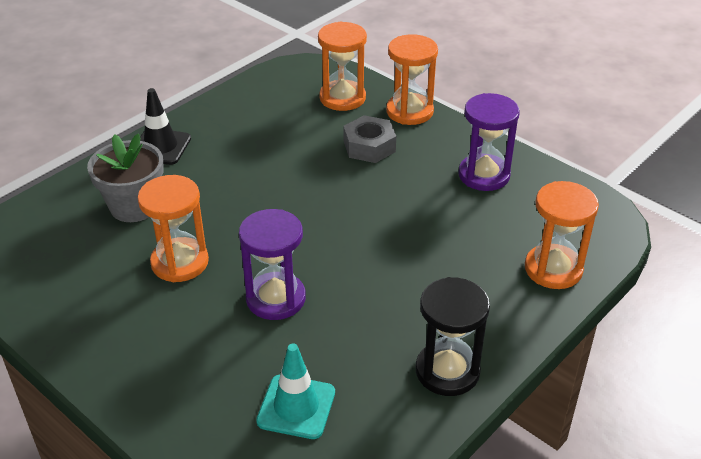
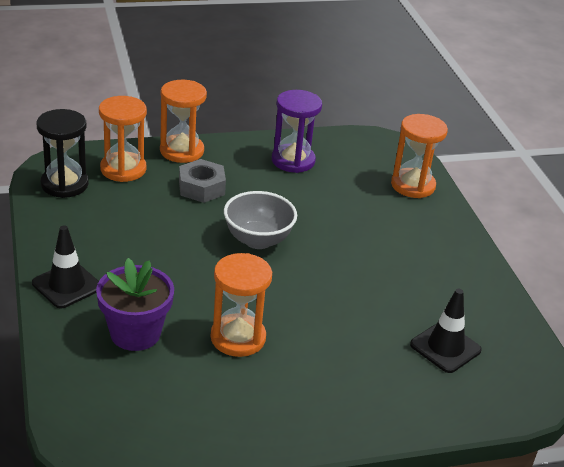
camera: 60 degrees left, 5 degrees down
(134, 206) = (135, 333): grey flower pot -> purple flower pot
(276, 298) = (329, 309): purple hourglass -> none
(296, 407) = (445, 347): turquoise traffic cone -> black traffic cone
(331, 211) = (258, 240): none -> grey bowl
(447, 371) = (465, 270): black hourglass -> black hourglass (64, 184)

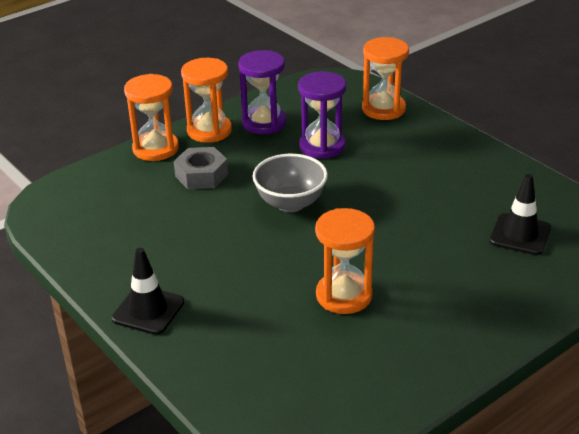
camera: 20 degrees left, 0 degrees up
(64, 184) = (68, 218): black hourglass -> none
(123, 169) = (113, 184): orange hourglass -> orange hourglass (209, 131)
(135, 333) = (249, 328): purple flower pot -> none
(328, 199) = (322, 146): none -> purple hourglass

